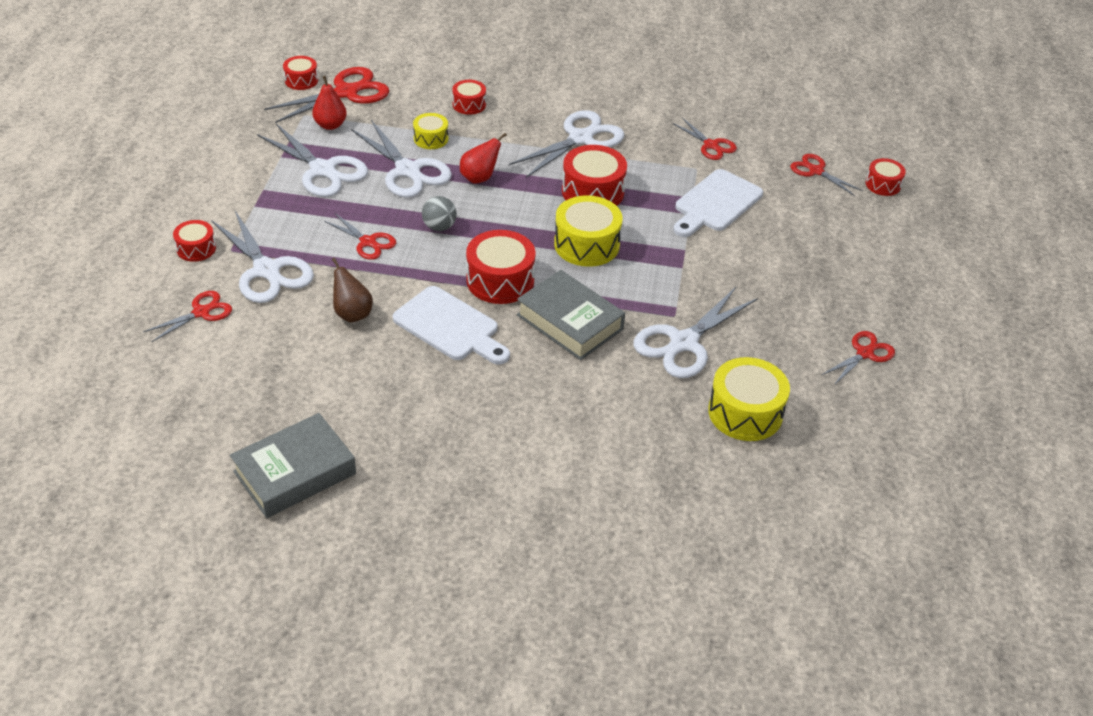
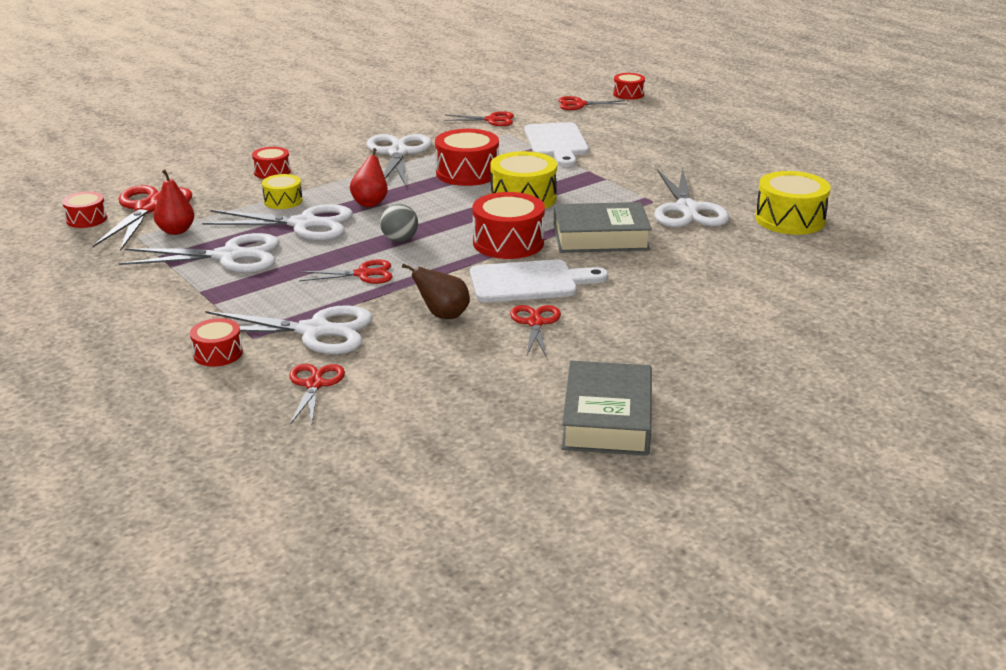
camera: 45 degrees left, 15 degrees down
(864, 353) = (784, 163): red scissors -> red scissors (535, 323)

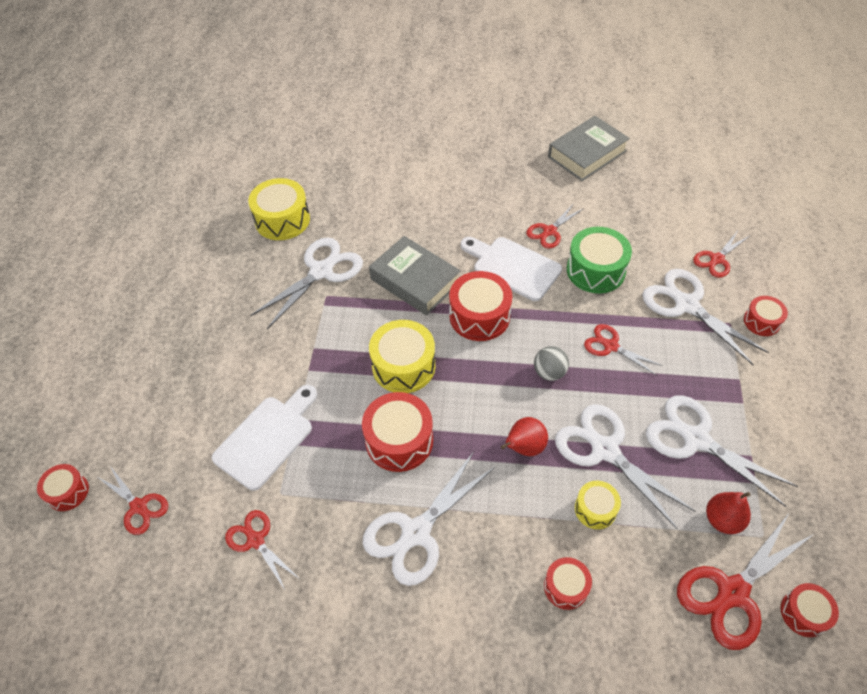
camera: 135 degrees left, 25 degrees up
(443, 315) = (595, 270): brown pear -> green drum

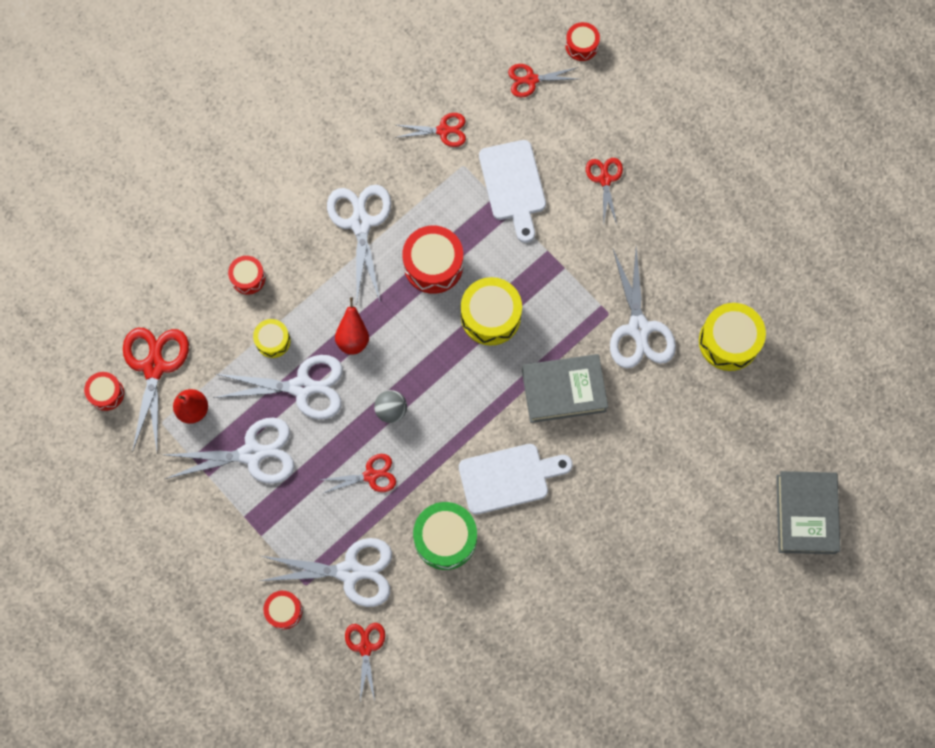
camera: 130 degrees right, 20 degrees up
(479, 316) = (485, 408): red drum -> none
(549, 231) = (518, 544): red scissors -> red scissors (605, 179)
(587, 154) = (577, 673): grey book -> grey book (805, 514)

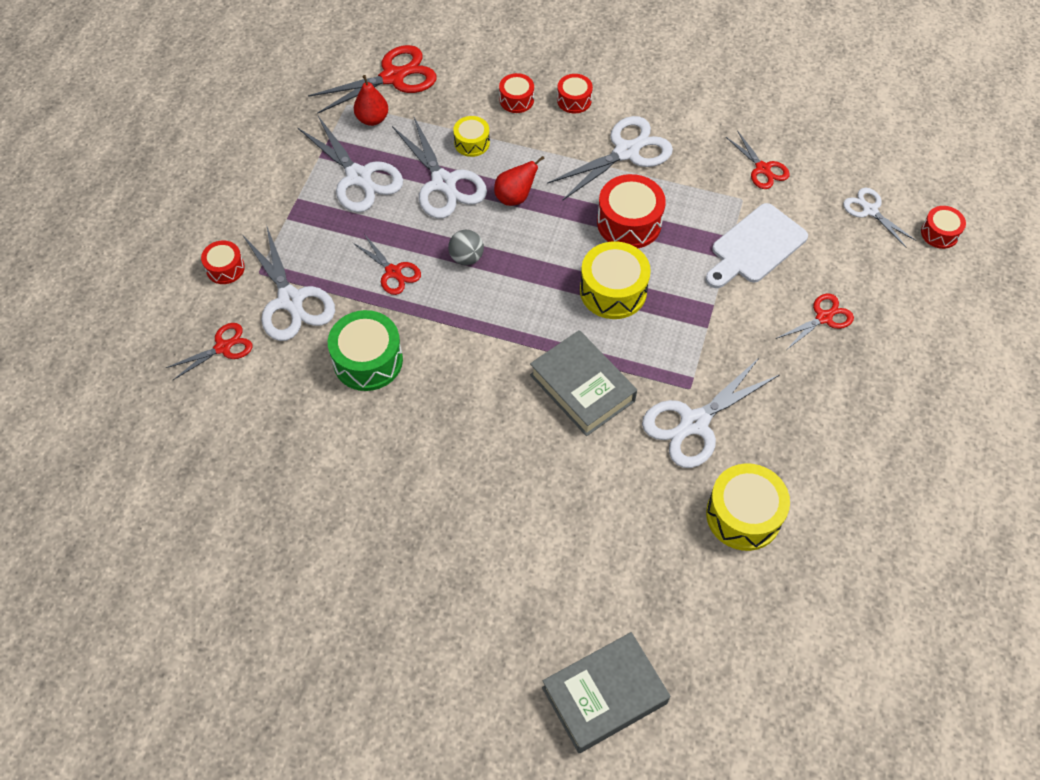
camera: 60 degrees right, 15 degrees down
(106, 393) = (349, 58): red drum -> red drum (574, 100)
(509, 478) = (462, 384): white cutting board -> none
(531, 80) = (870, 210): red scissors -> white scissors

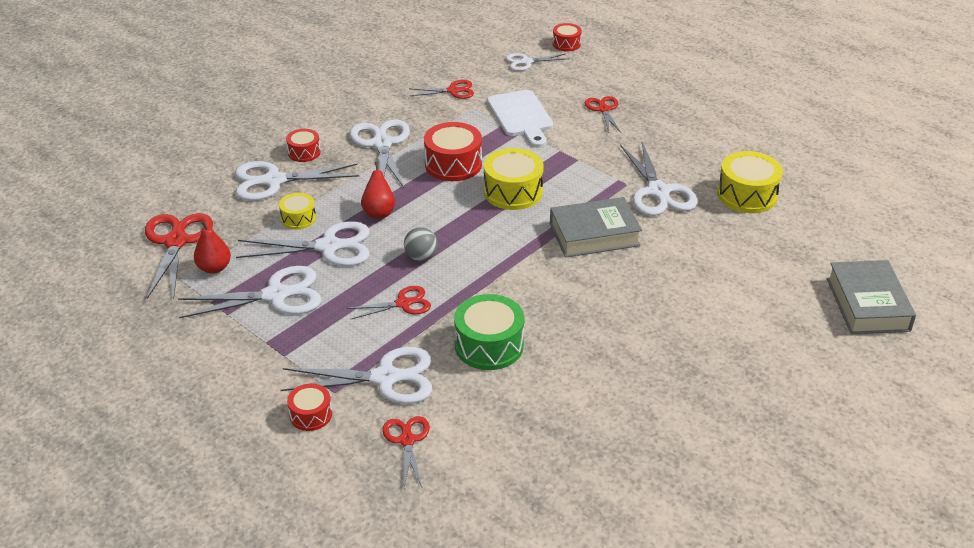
camera: 65 degrees left, 20 degrees down
(516, 100) = (274, 181): red drum -> white scissors

